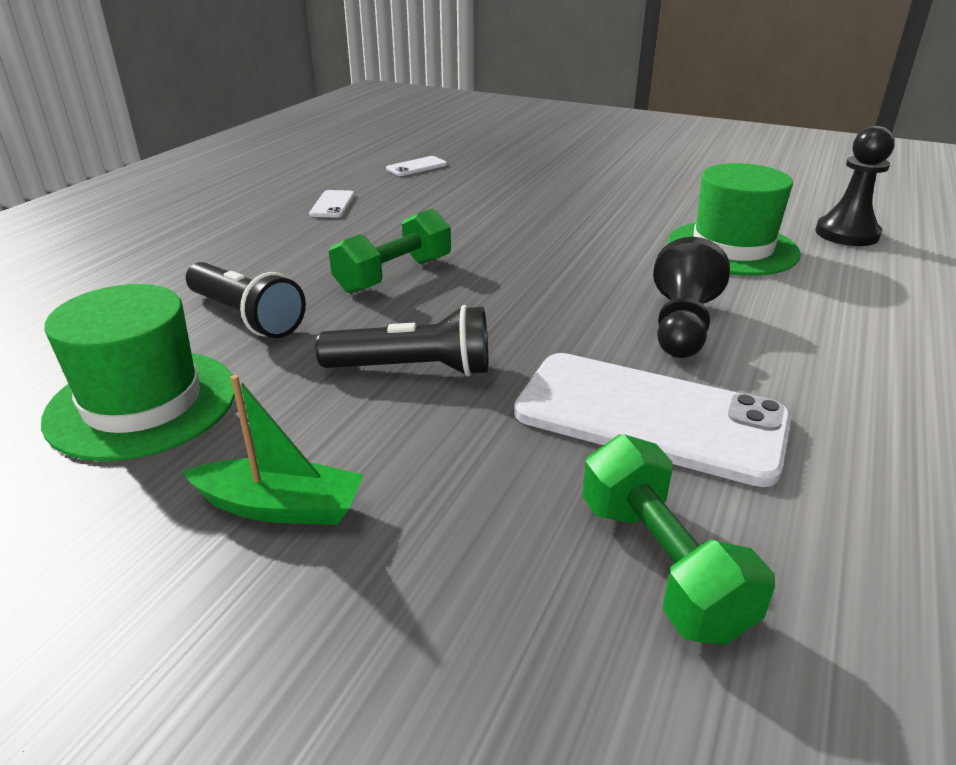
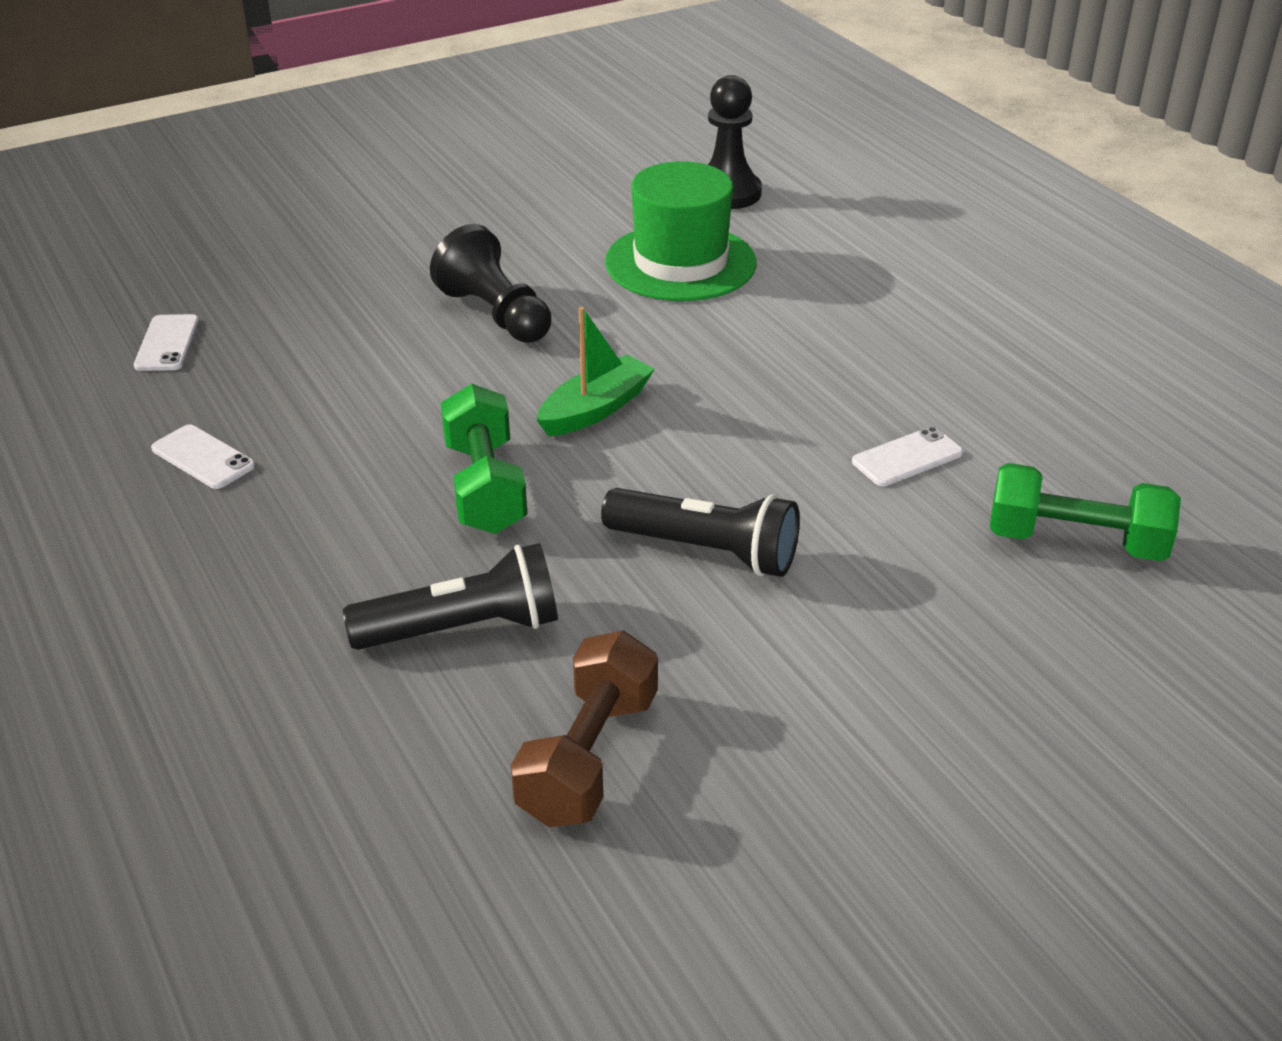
camera: 55 degrees left, 5 degrees up
(142, 403) = (588, 757): green hat -> brown dumbbell
(281, 507) = (857, 707): green boat -> green boat (595, 409)
(413, 369) = (706, 551): black flashlight -> black flashlight turned 75 degrees clockwise
(650, 417) = (907, 457): white phone -> white phone, size x0.43
(682, 326) = (789, 368): black pawn -> black pawn (495, 314)

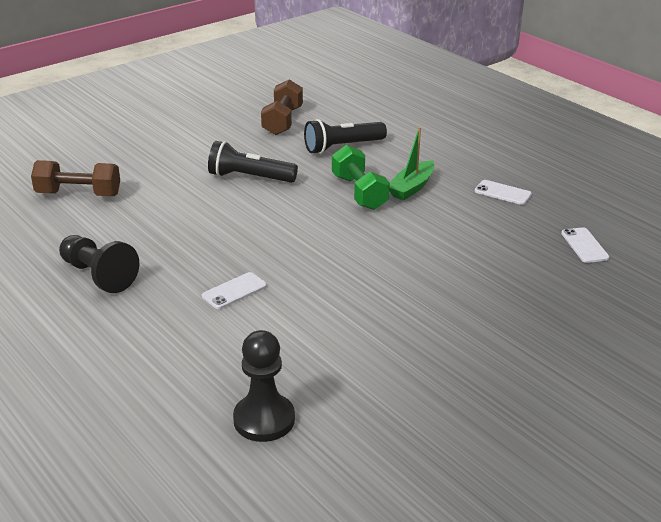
camera: 170 degrees right, 5 degrees down
(495, 314) = (403, 283): black pawn -> black pawn (98, 275)
(595, 409) = (318, 231): green boat -> green boat (411, 187)
(680, 263) = (291, 337): green hat -> none
(907, 457) = (150, 222): white phone -> white phone (234, 291)
(1075, 542) = (78, 194): green dumbbell -> brown dumbbell

